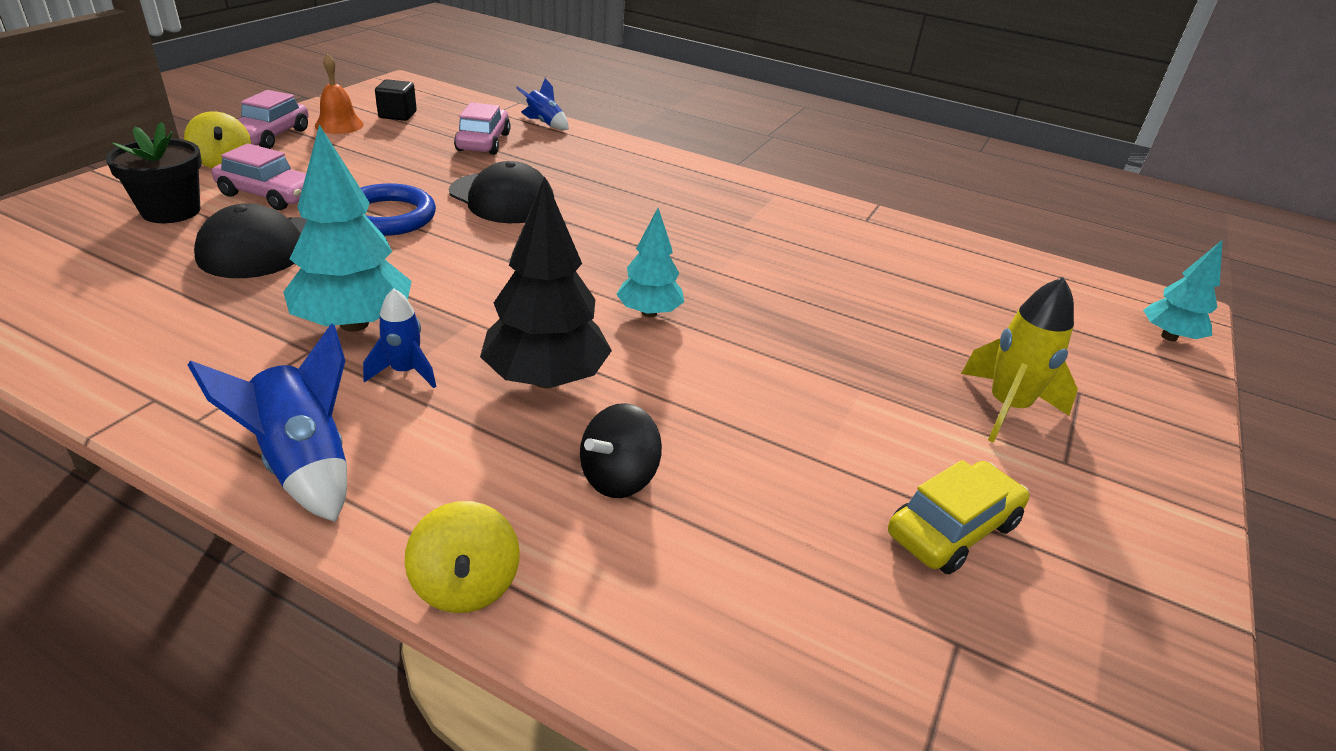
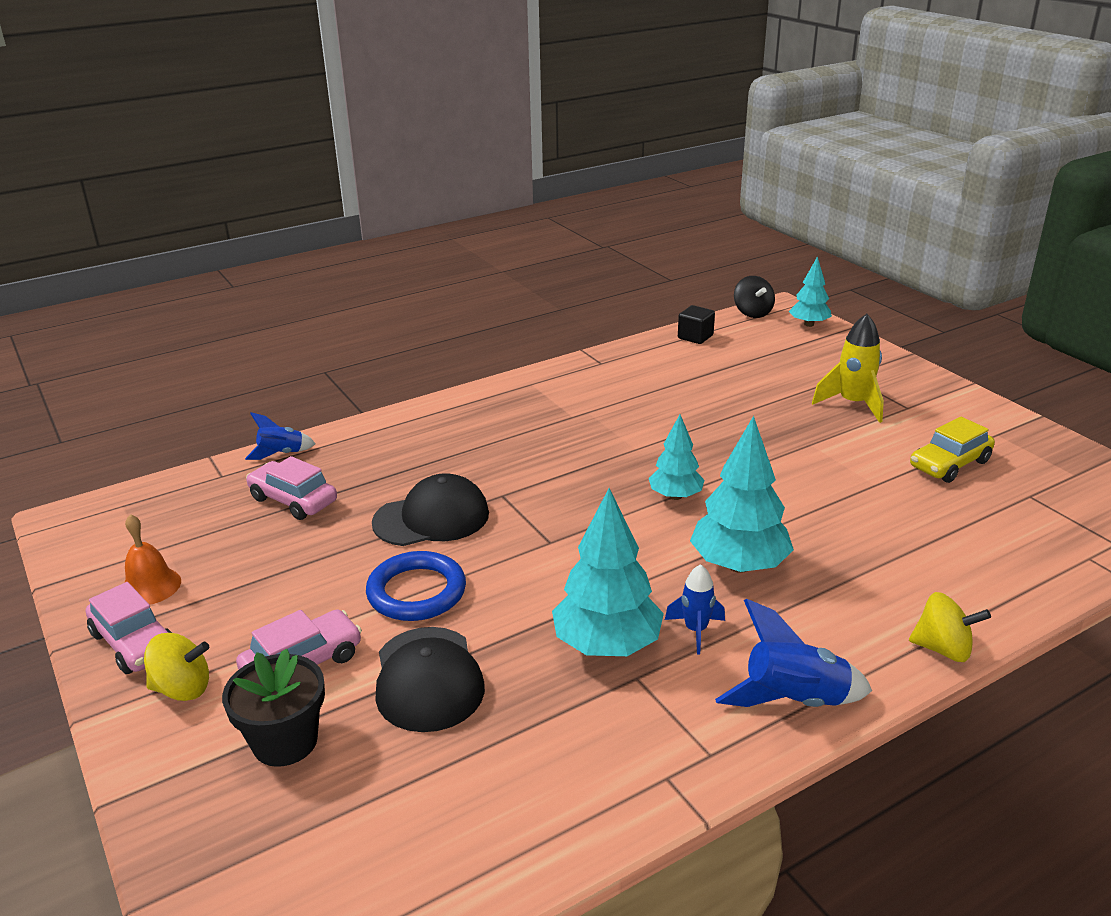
camera: 55 degrees left, 5 degrees down
(397, 115) = (163, 540): black cube -> black cube (695, 337)
(546, 379) = (739, 565): black tree -> turquoise tree
(618, 477) = (863, 564): black spinning top -> black spinning top (752, 313)
(952, 529) = (949, 464): yellow car -> yellow car turned 120 degrees counterclockwise

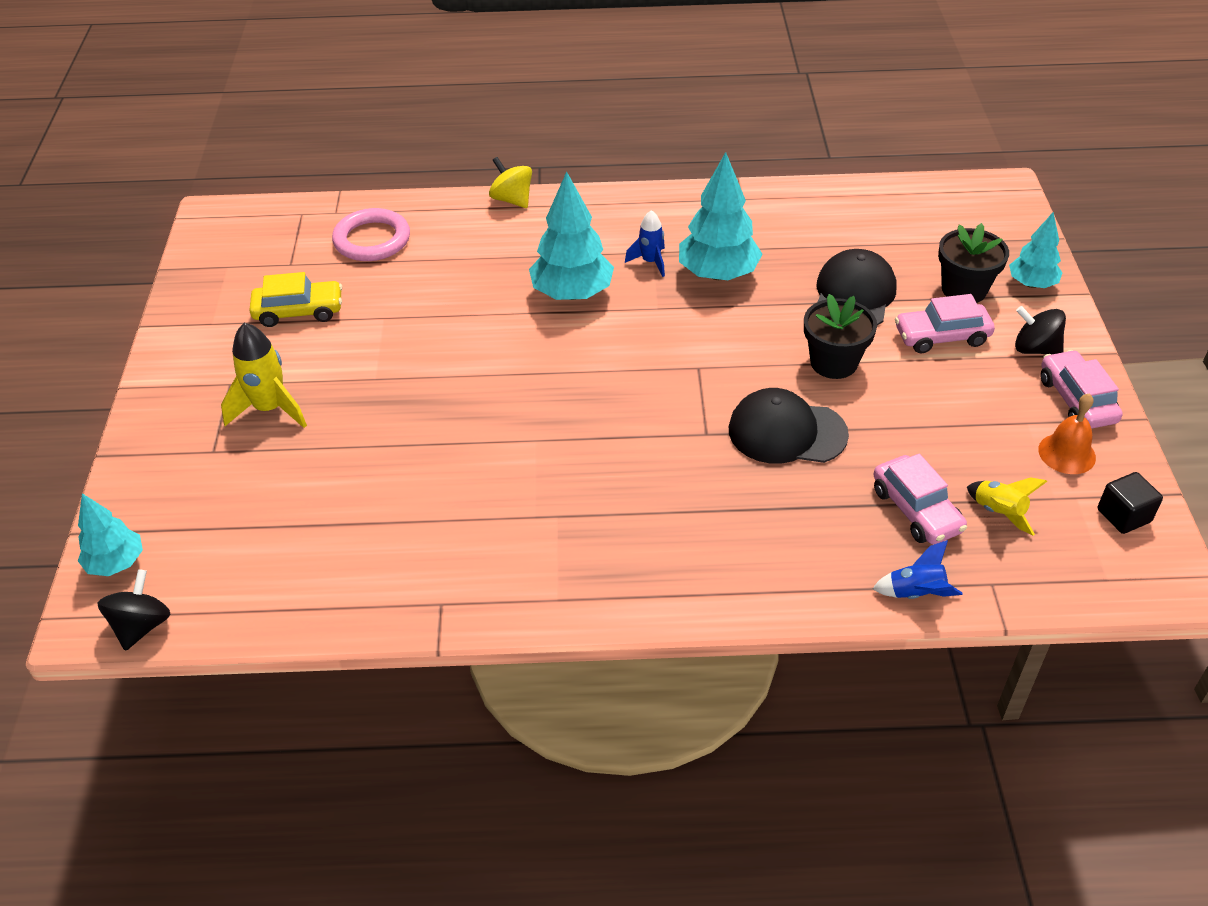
camera: 150 degrees left, 15 degrees up
(182, 688) = (1035, 349): yellow spinning top -> black spinning top
(219, 520) = (998, 513): none -> yellow rocket
(416, 592) = (833, 362): blue ring -> black flower pot
(675, 496) = (555, 370): turquoise tree -> turquoise tree (1031, 284)
(695, 337) = (275, 604): black cube -> black cube (1123, 515)
(793, 701) = (634, 206): blue rocket -> none
(1003, 544) = (372, 240): none -> pink ring

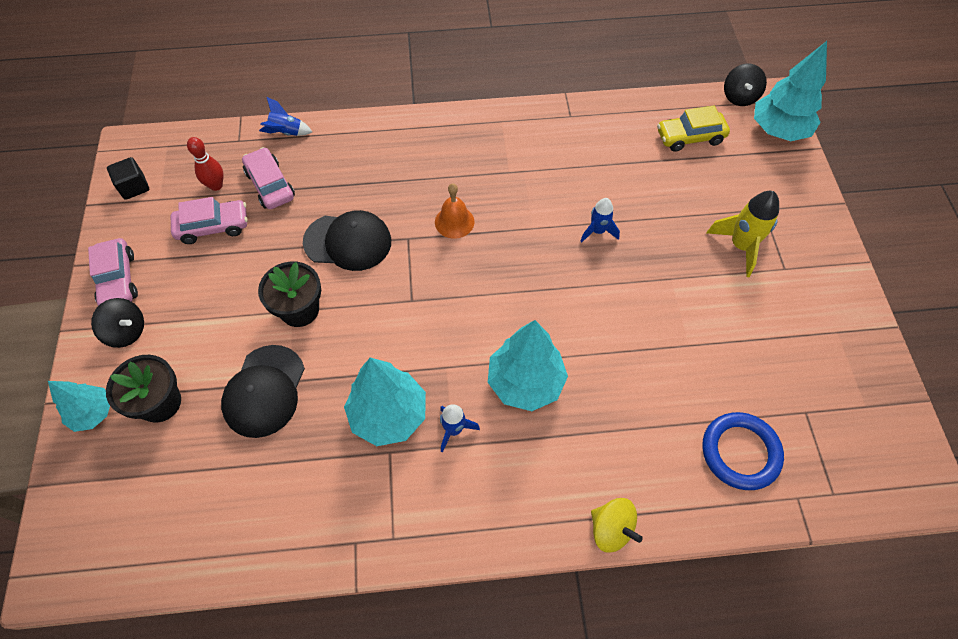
camera: 175 degrees right, 15 degrees up
(116, 563) = (778, 130): turquoise tree -> turquoise tree, size x1.64
(299, 311) = (767, 349): yellow car -> yellow car (690, 137)
(372, 240) = (740, 452): pink ring -> blue ring
(449, 432) = (598, 231): none -> blue rocket
(941, 336) = (201, 342): pink car -> pink car (213, 227)
(998, 513) = (216, 185): yellow rocket -> red bowling pin
(1066, 453) = (149, 232): orange bell -> orange bell (454, 222)

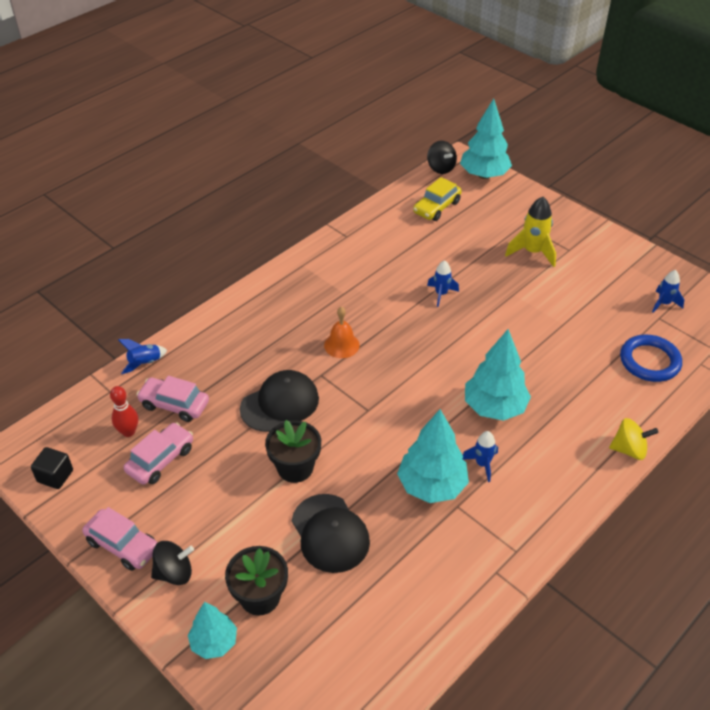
camera: 40 degrees left, 15 degrees down
(830, 400) = (664, 303): none -> blue rocket

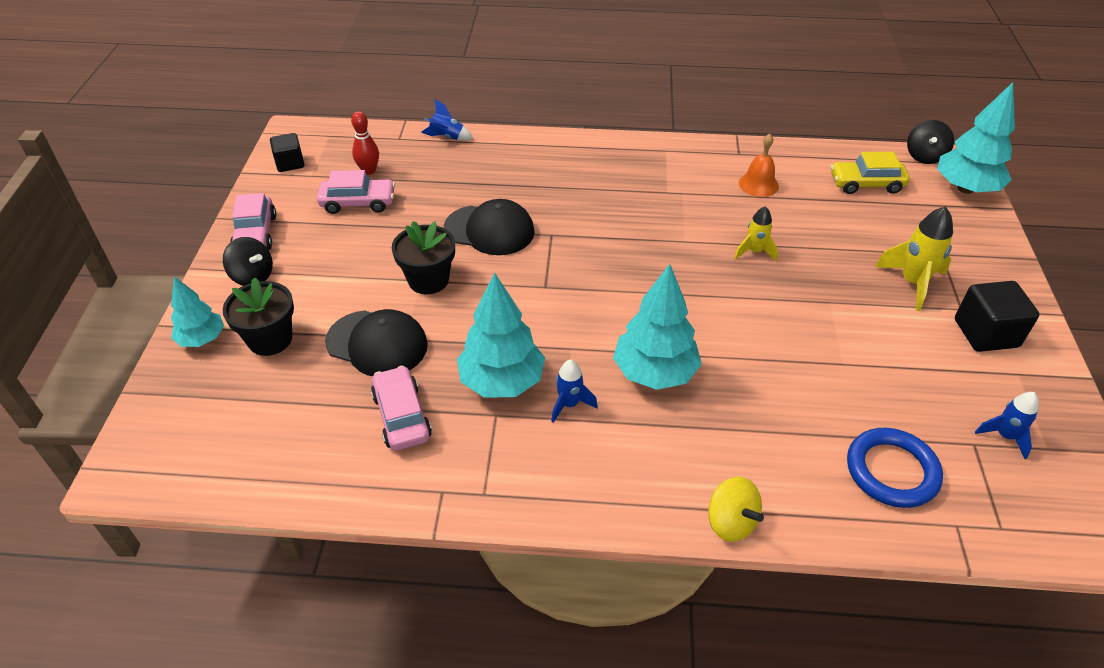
camera: 50 degrees right, 0 degrees up
(174, 405) = (422, 176): pink car -> pink car (402, 416)
(330, 533) = (377, 344): black cap -> black cap turned 90 degrees counterclockwise
(341, 345) = (602, 226): orange bell -> orange bell (758, 184)
(441, 294) = (754, 251): blue rocket -> yellow rocket
(594, 255) = (986, 333): none -> black cube

